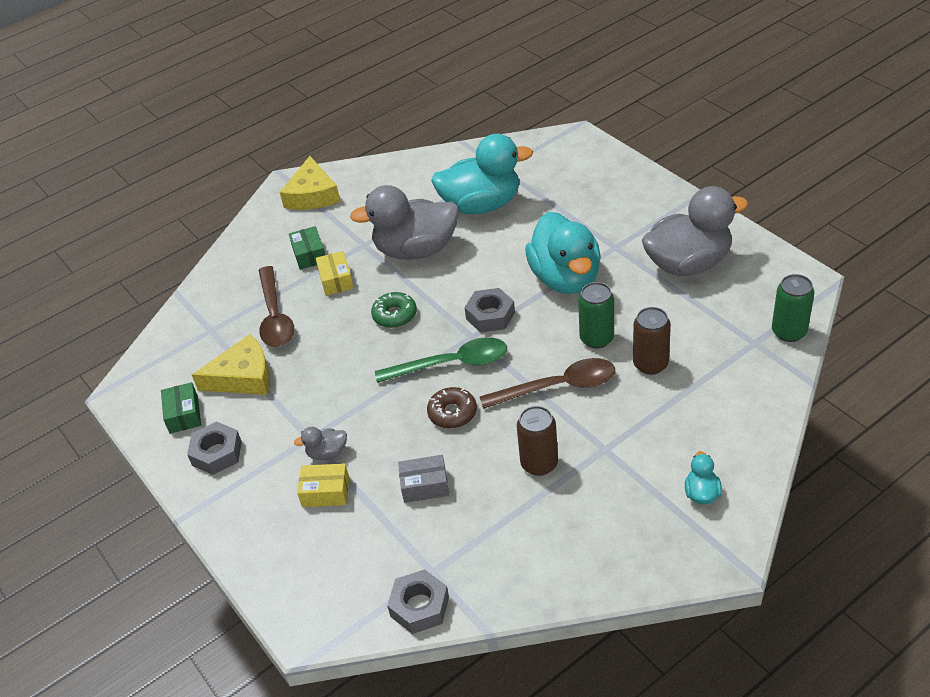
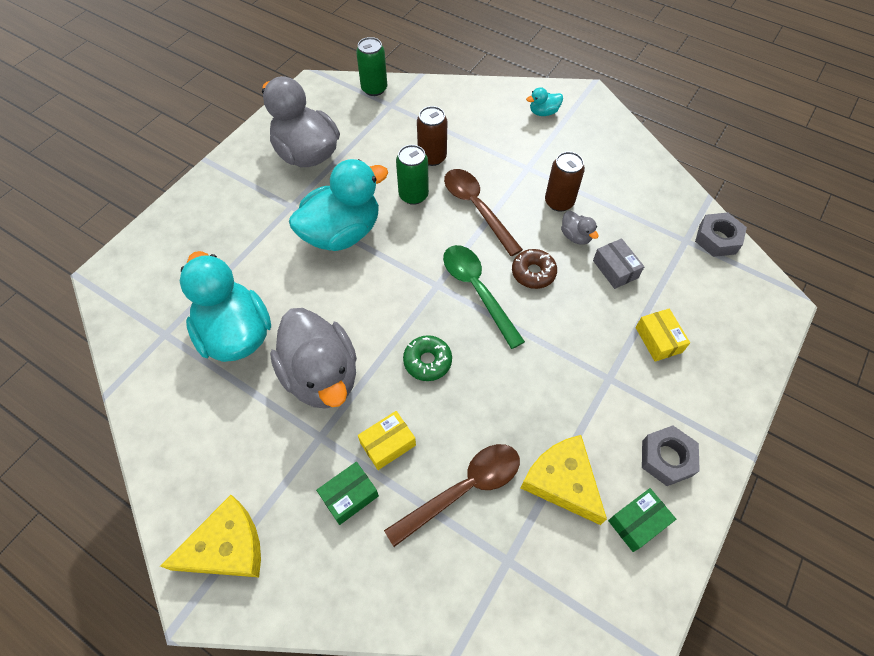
camera: 115 degrees left, 15 degrees up
(327, 453) = (619, 355): grey duck -> grey duck (575, 236)
(490, 316) = (406, 278): grey nut -> none

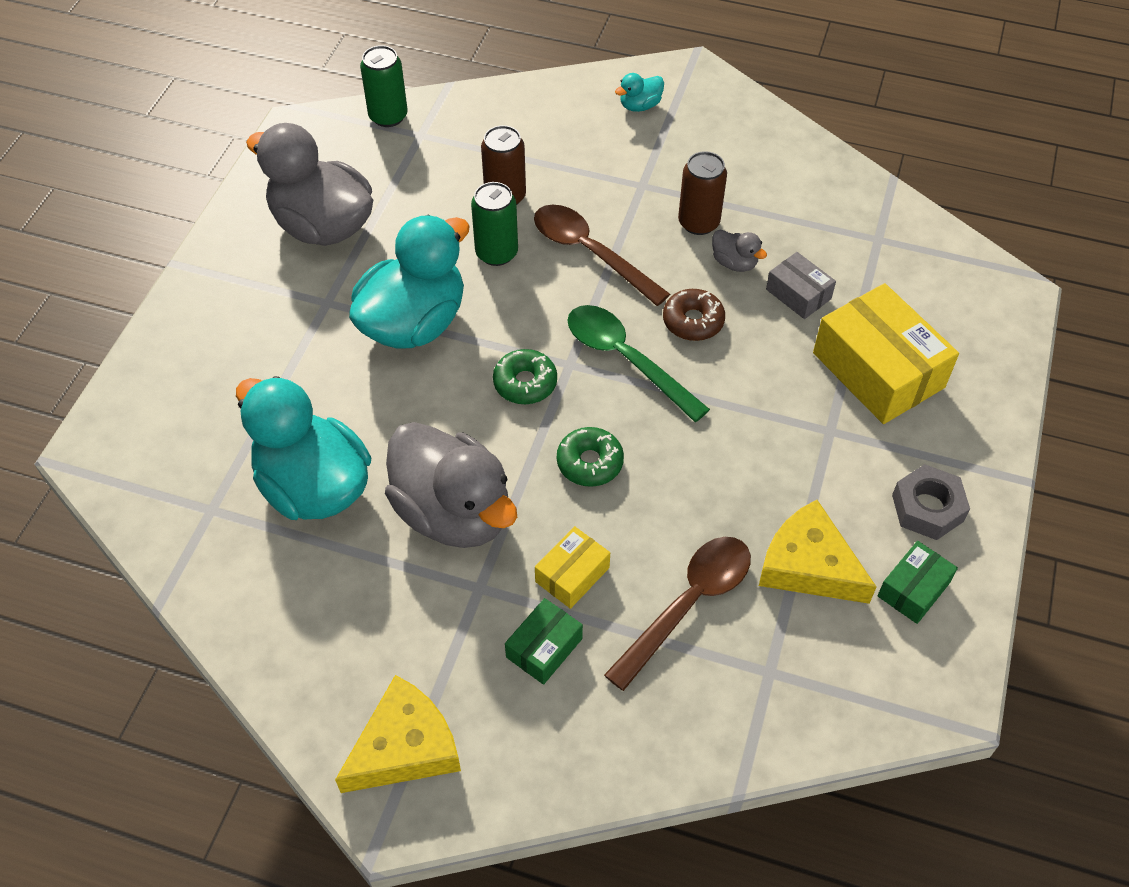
camera: 15 degrees left, 5 degrees down
(402, 292) = (525, 383): none -> green donut
(658, 340) = (878, 370): yellow box -> yellow box, size x1.96
(717, 239) = (917, 229): grey nut -> none

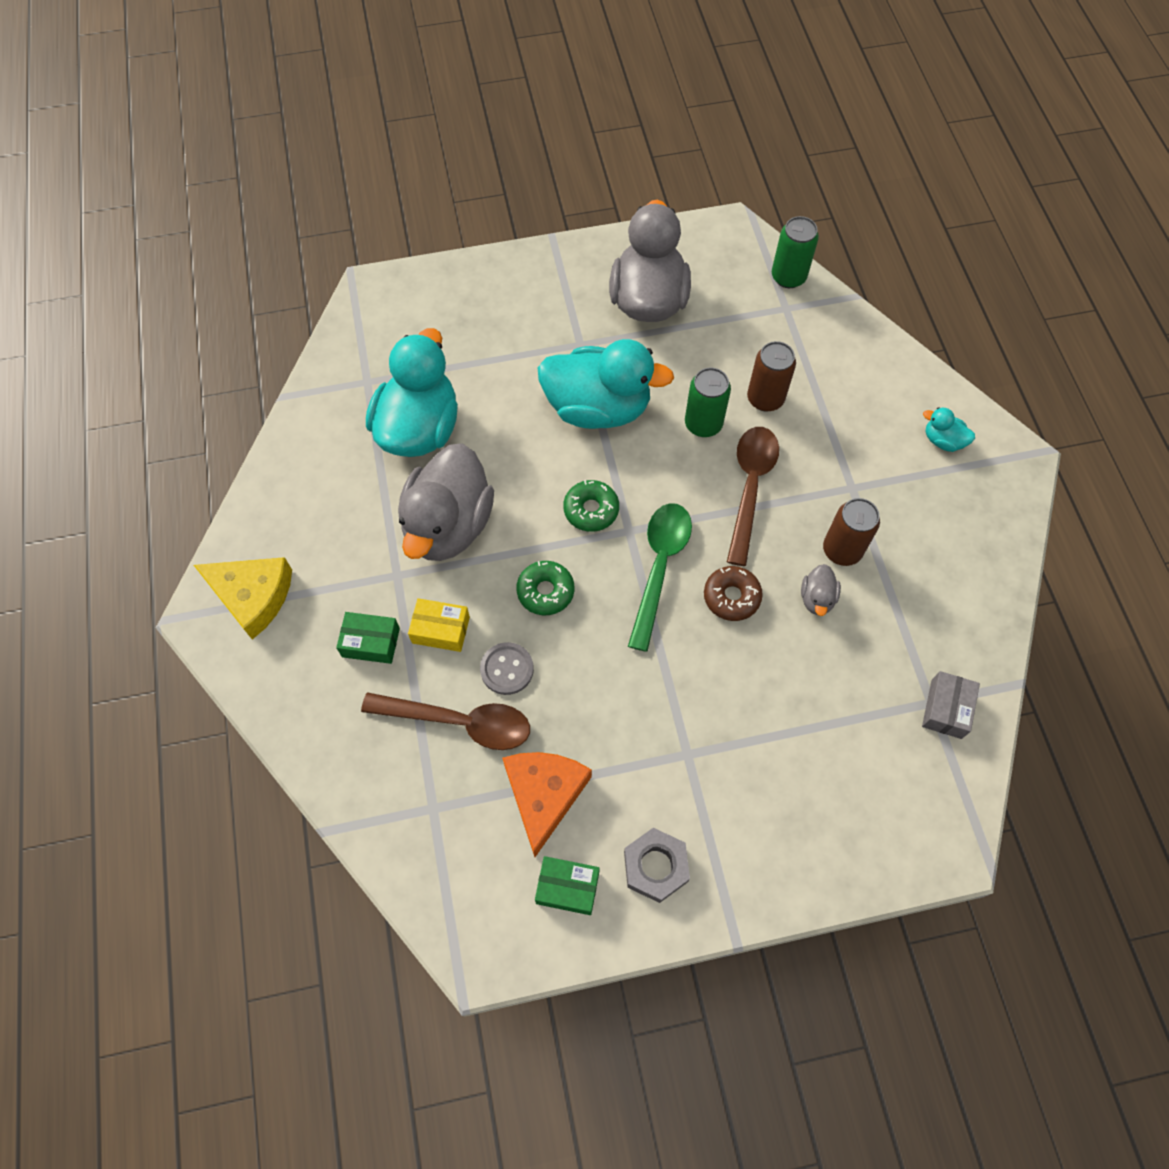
camera: 60 degrees right, 10 degrees up
(655, 535) = (507, 669): none -> grey button
(798, 294) = (818, 664): grey box -> grey box (946, 709)
(808, 565) = (544, 795): yellow cheese -> orange cheese
(878, 370) = (777, 765): yellow box -> none

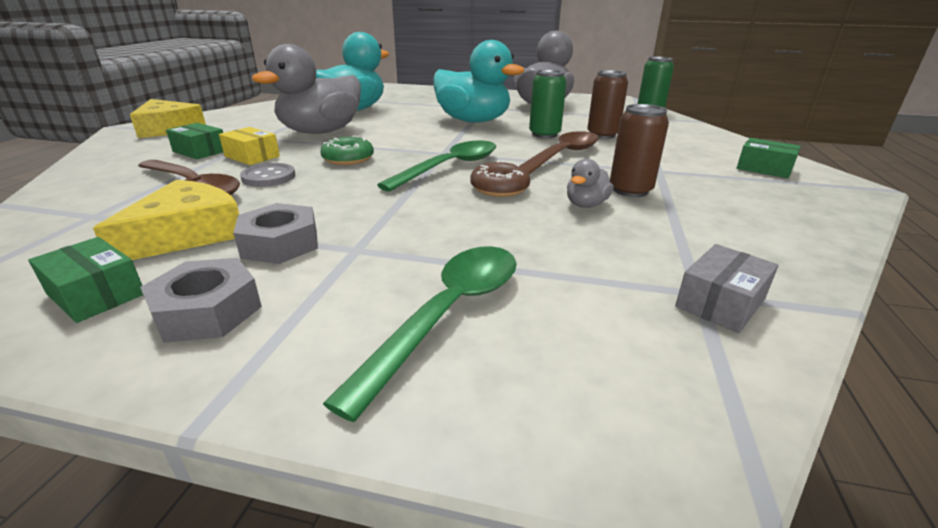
camera: 25 degrees right, 35 degrees down
(544, 795) = (188, 234): orange cheese -> yellow cheese
(591, 510) = (424, 143): green donut -> none
(627, 774) = (280, 244): none -> grey nut
(797, 798) = (449, 313): none -> green spoon
(943, 441) = (764, 169): turquoise duck -> green box

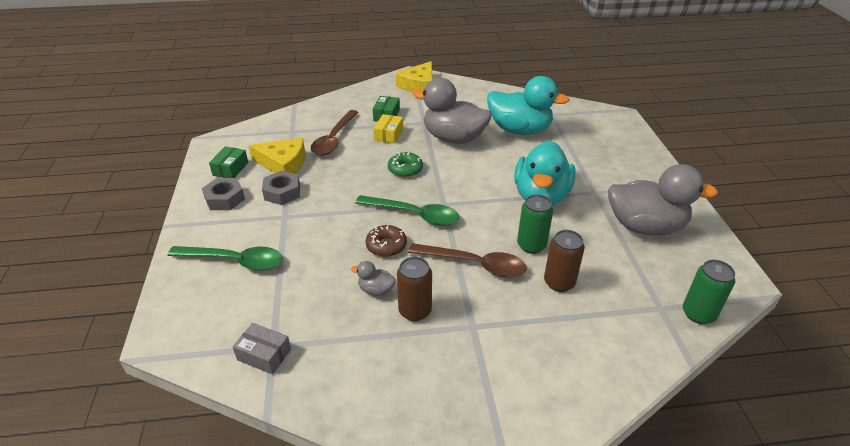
camera: 70 degrees right, 10 degrees up
(268, 177) = (359, 154): grey button -> none
(764, 169) = (523, 404): green box -> none

